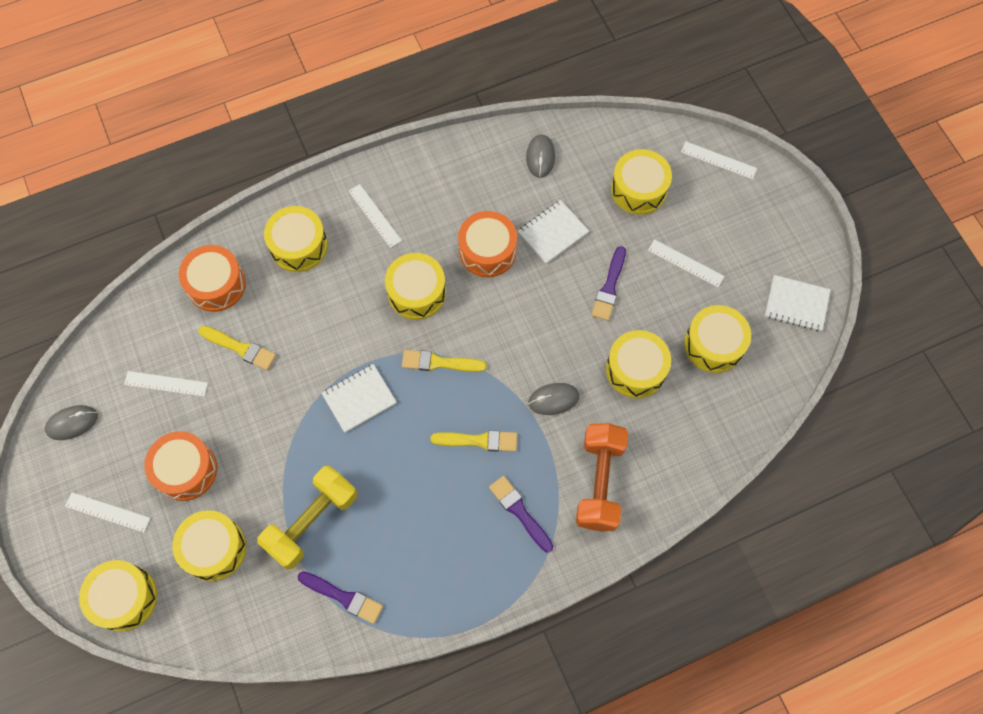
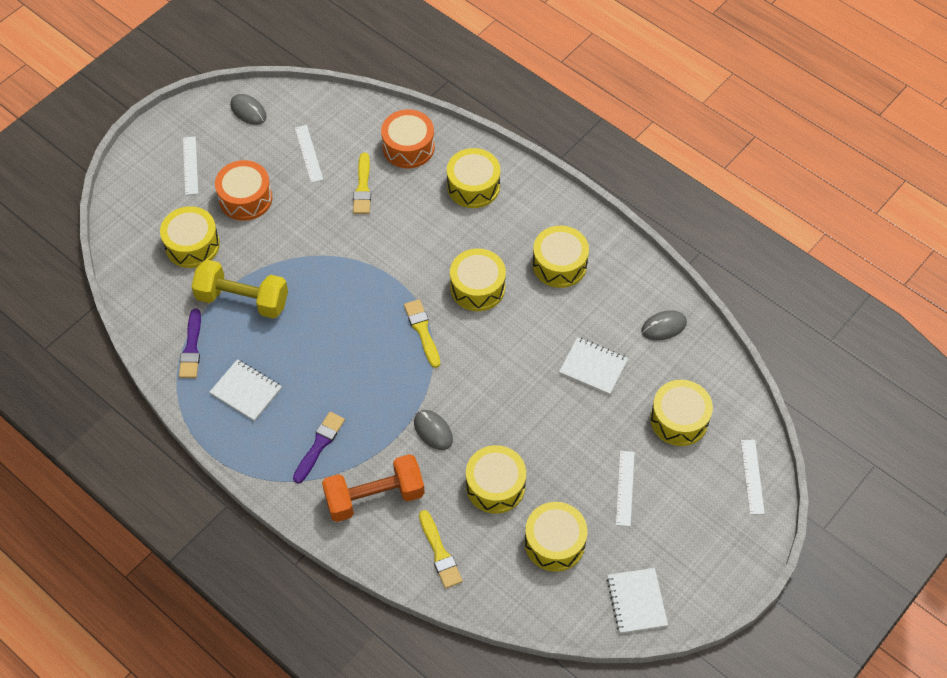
camera: 65 degrees right, 10 degrees down
(124, 598) = (130, 206): yellow drum -> yellow drum (559, 264)
(359, 399) = (361, 287): white notebook -> white notebook (246, 391)
(375, 215) = (531, 227): white ruler -> none
(479, 441) = (367, 389): yellow brush -> yellow brush (439, 553)
(487, 251) = (546, 323): orange drum -> none
(609, 287) = (565, 433): purple brush -> none

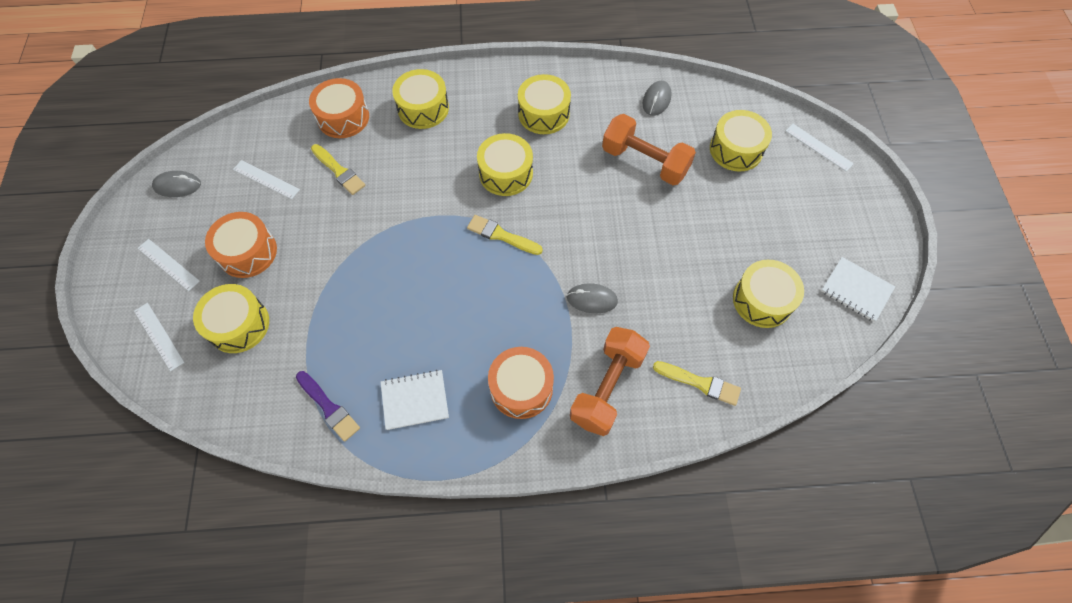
camera: 45 degrees left, 5 degrees up
(242, 300) = (332, 331): yellow dumbbell -> none
(319, 445) = (521, 388): purple brush -> orange drum
(495, 486) = (679, 298): yellow drum -> none
(593, 367) = (645, 161): white notebook -> orange dumbbell
(625, 488) = (759, 222): white ruler -> white ruler (159, 336)

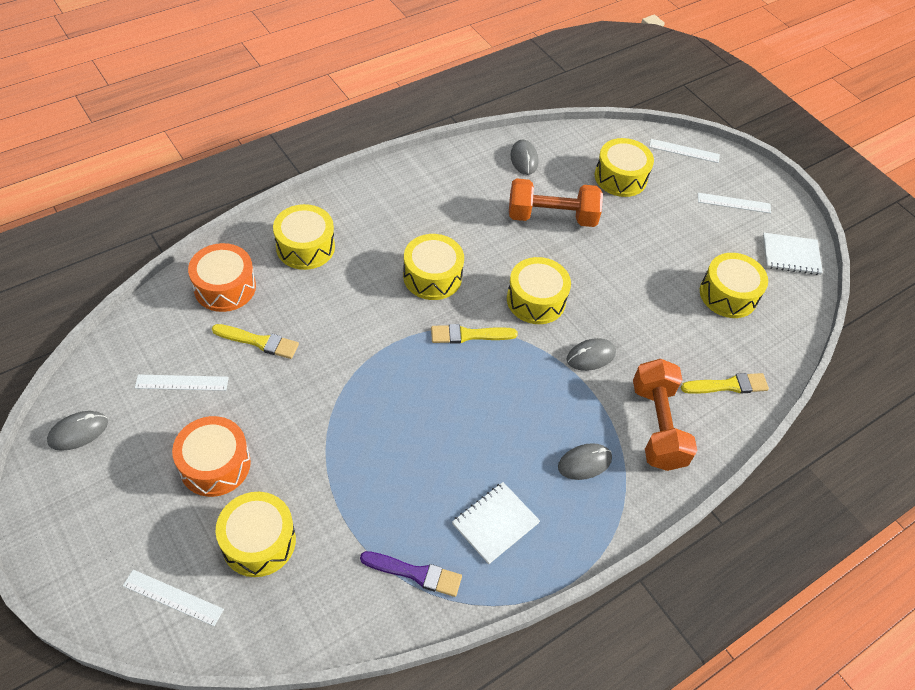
camera: 35 degrees left, 10 degrees down
(168, 264) = (128, 518): white ruler -> white ruler (734, 203)
(521, 388) = (584, 463): orange drum -> grey mouse
(543, 113) = (429, 208): yellow drum -> yellow drum (536, 300)

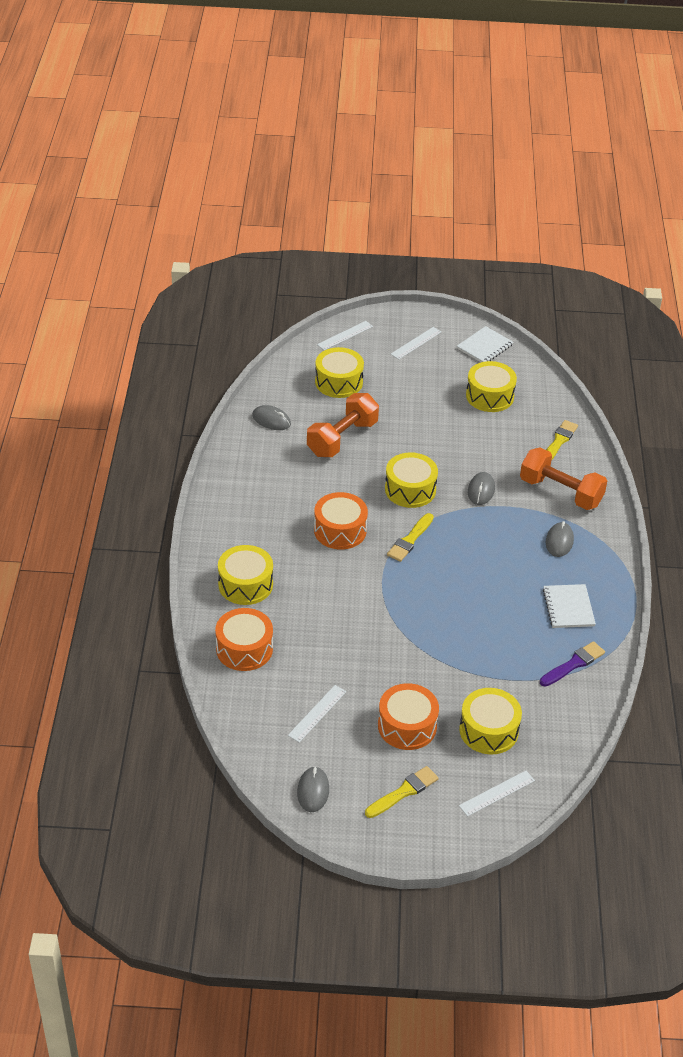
camera: 50 degrees left, 10 degrees down
(259, 342) = (316, 653): yellow brush -> yellow brush (403, 792)
(432, 276) = (340, 530): yellow drum -> orange drum

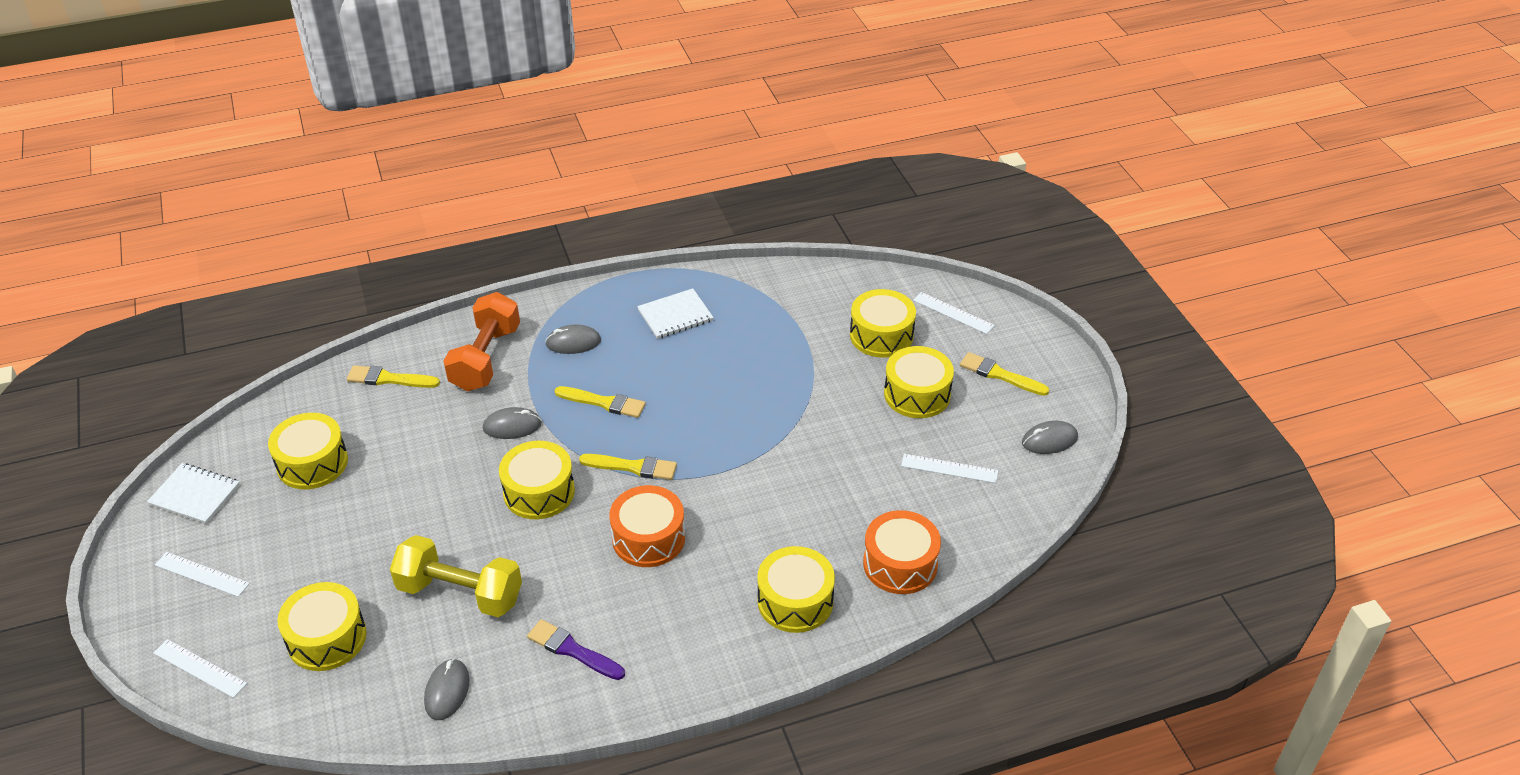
camera: 110 degrees left, 0 degrees up
(342, 438) = (460, 593): orange dumbbell -> yellow dumbbell
(407, 726) = (917, 394): orange drum -> yellow drum
(483, 541) = (604, 403): none -> yellow brush
(573, 664) = (754, 296): purple brush -> purple brush (572, 650)

